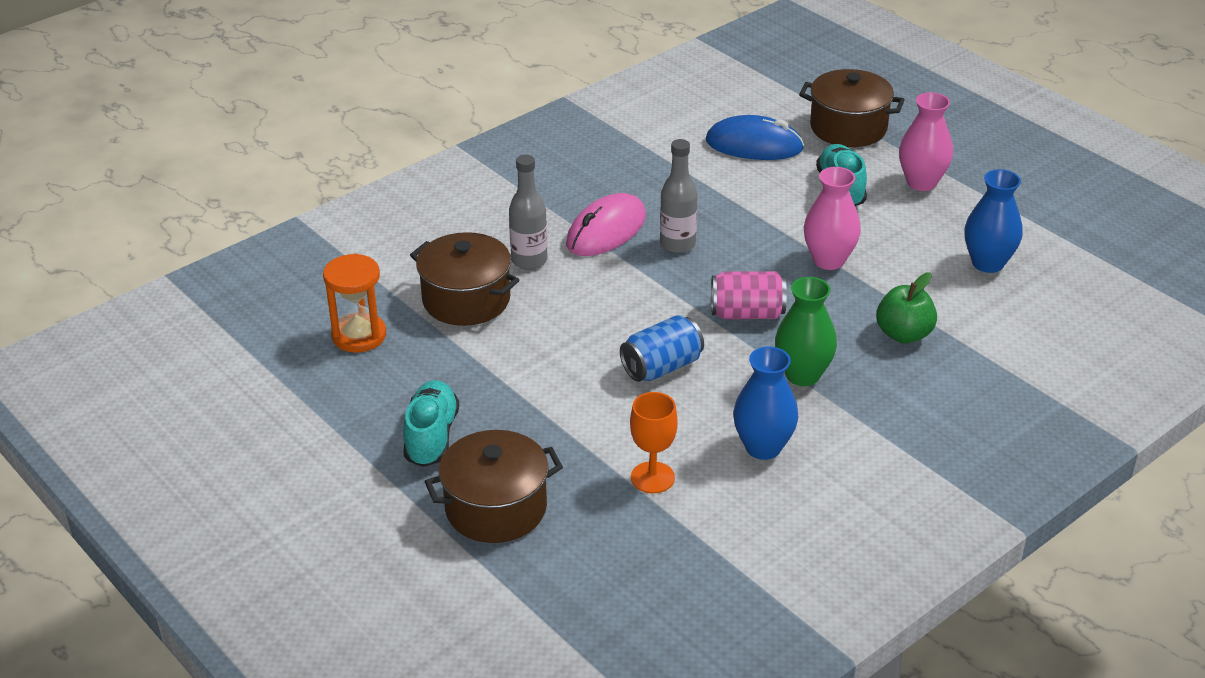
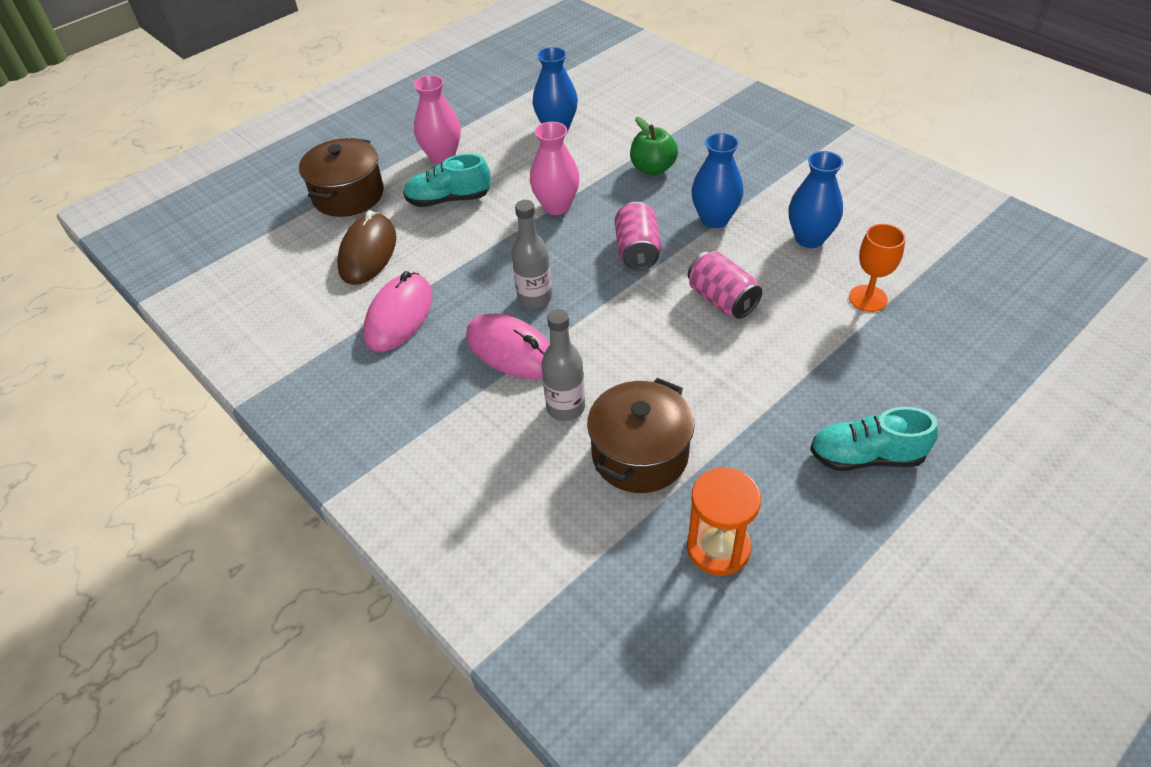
camera: 90 degrees left, 10 degrees up
(496, 508) = (945, 396): brown pot -> none
(661, 167) = (399, 316): none -> pink mouse
(662, 367) = (721, 300): blue can -> pink can
(754, 145) = (368, 253): blue mouse -> brown mouse
(802, 375) = (714, 219): green vase -> blue vase

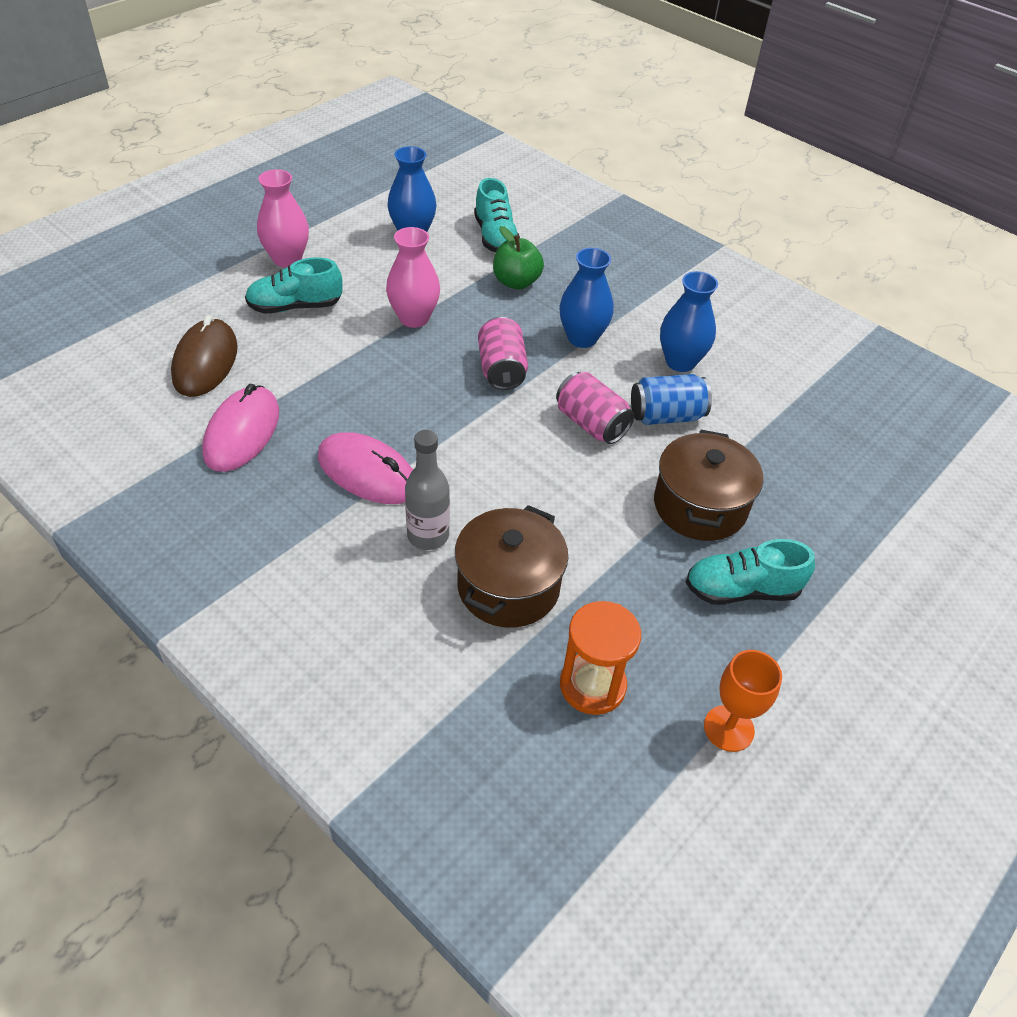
camera: 10 degrees left, 0 degrees up
(348, 195) = (181, 297): brown pot -> brown pot (700, 506)
(534, 298) = (392, 417): grey bottle -> none
(634, 127) = (495, 237): none -> turquoise shoe
(794, 291) = (666, 416): none -> blue can
(867, 298) = (740, 426): orange goblet -> orange goblet (728, 728)

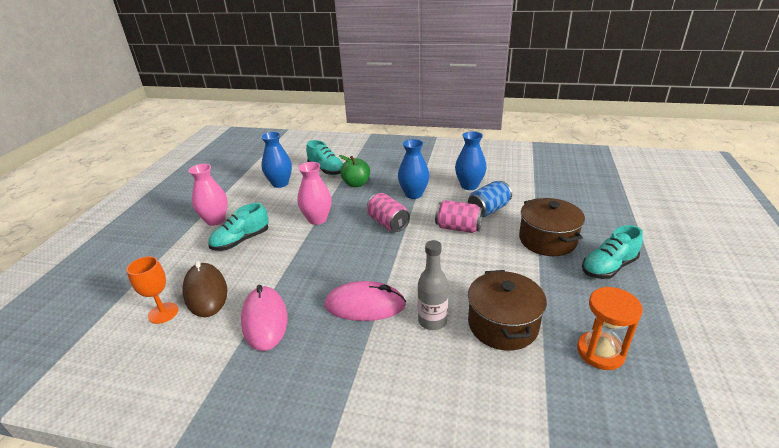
camera: 25 degrees left, 15 degrees down
(728, 728) = (683, 335): orange goblet -> orange goblet (163, 313)

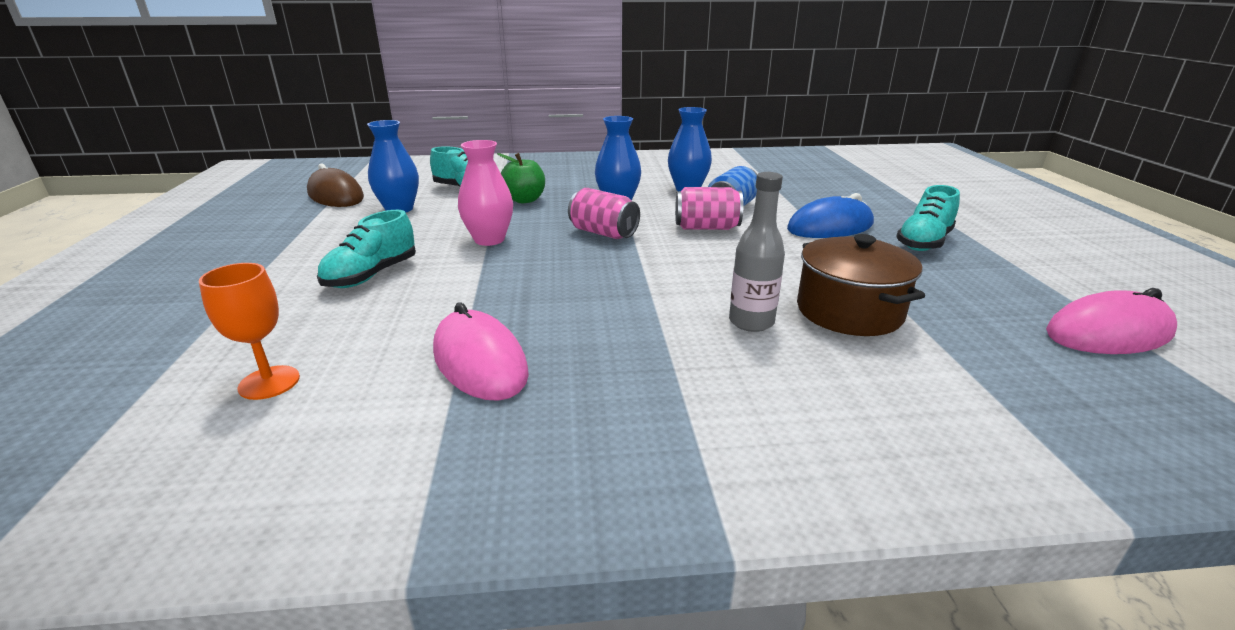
camera: 20 degrees left, 5 degrees down
(206, 292) = (342, 344): brown mouse -> brown mouse (335, 195)
(215, 220) = (307, 258): pink vase -> none
(365, 305) = (637, 320): pink mouse -> pink mouse (1108, 333)
(547, 240) = (830, 227): brown pot -> blue mouse
(600, 352) = (991, 319): orange hourglass -> none

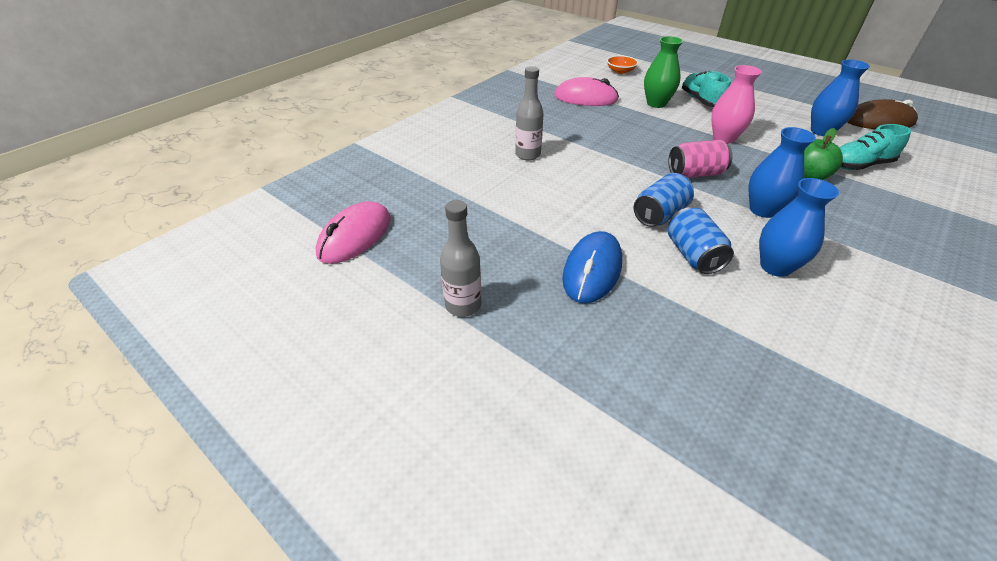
camera: 135 degrees right, 15 degrees up
(269, 382) = (620, 71): orange goblet -> orange bowl
(424, 299) = (656, 103): none -> green vase
(706, 228) = (659, 214): pink can -> blue can
(849, 311) = (494, 183): brown pot -> none
(924, 242) = (507, 289): turquoise shoe -> none
(976, 248) = (463, 305): none -> grey bottle

